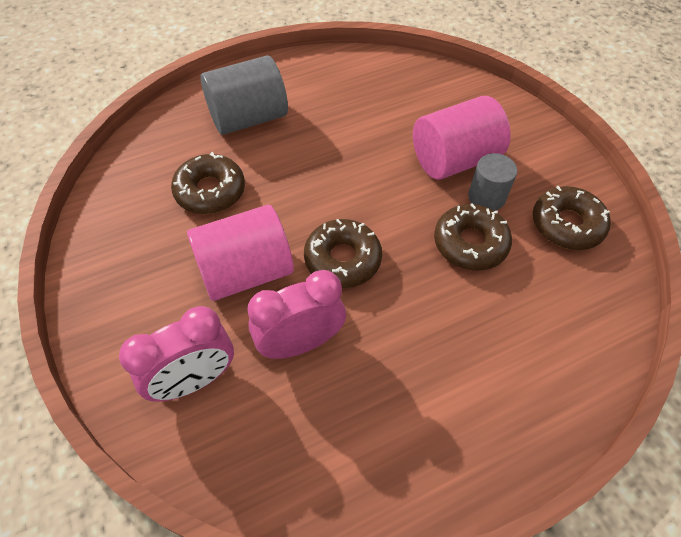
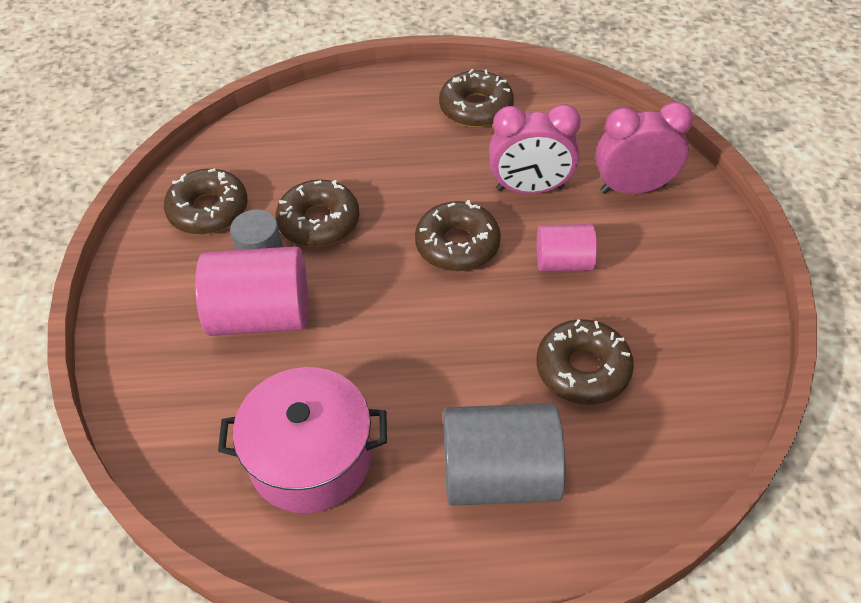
camera: 155 degrees left, 5 degrees down
(245, 271) = (563, 262): pink cylinder -> pink cylinder, size x0.58
(363, 96) = (310, 457): none -> pink pot
(404, 445) = (476, 108): none -> brown donut

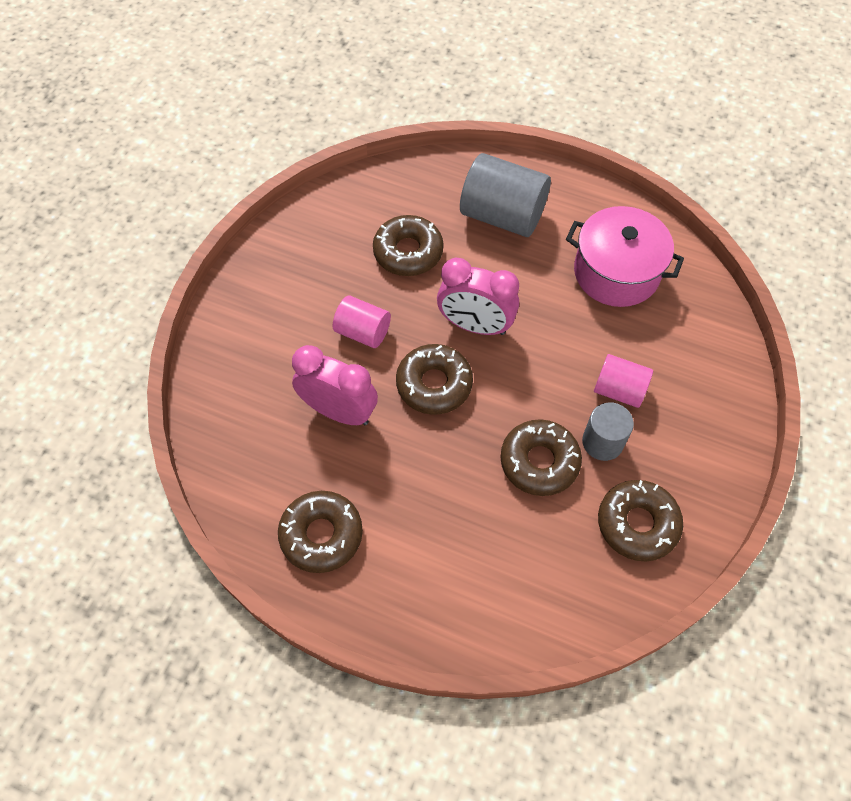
camera: 155 degrees left, 10 degrees up
(261, 315) = (619, 390): pink cylinder -> pink cylinder, size x0.58
(633, 188) = (255, 372): pink clock -> pink clock (475, 326)

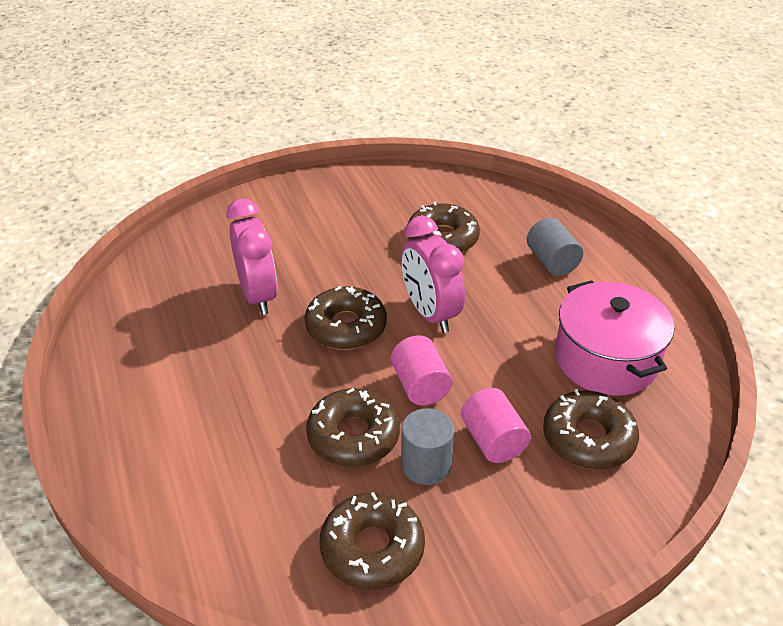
camera: 45 degrees right, 20 degrees down
(321, 535) = (140, 355): brown donut -> brown donut (588, 438)
(363, 332) = (341, 262): pink cylinder -> pink cylinder (420, 385)
(502, 216) = (551, 262): grey cylinder -> grey cylinder, size x0.58

